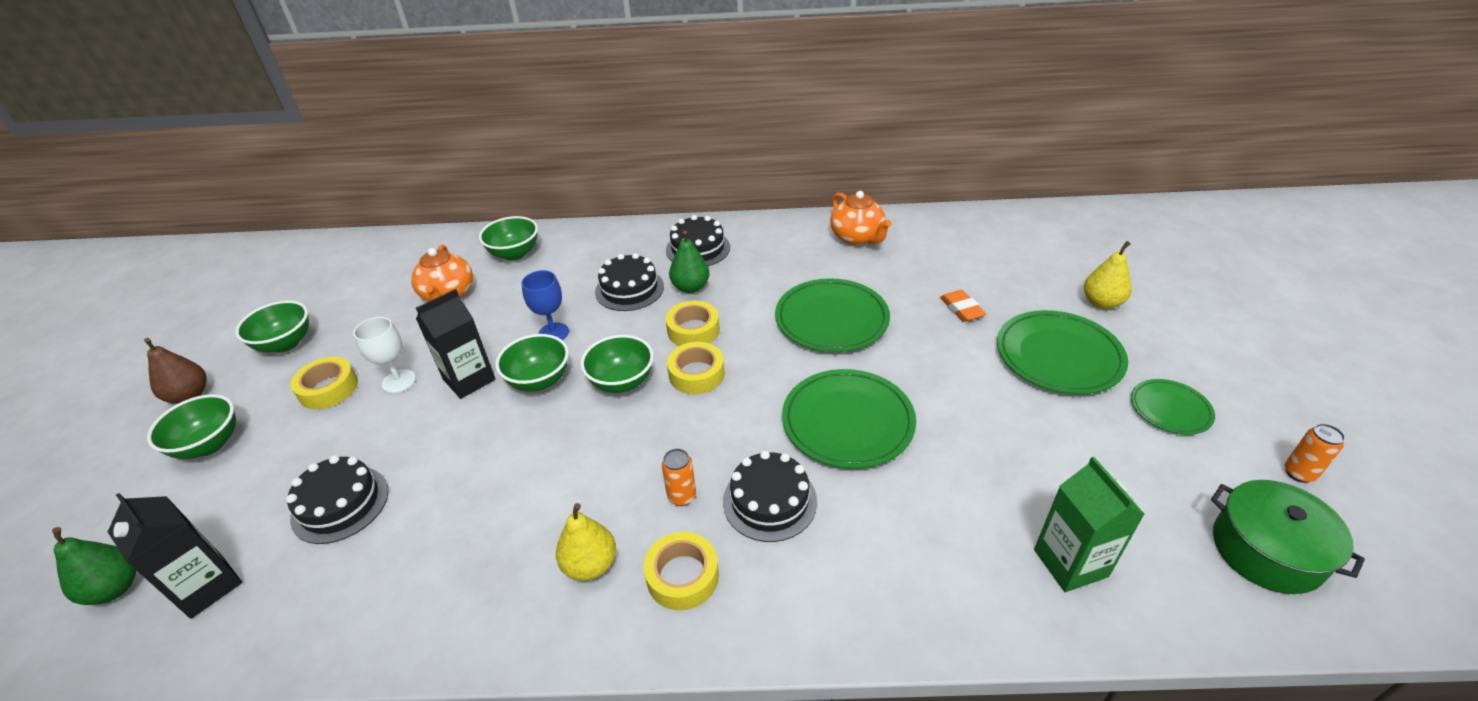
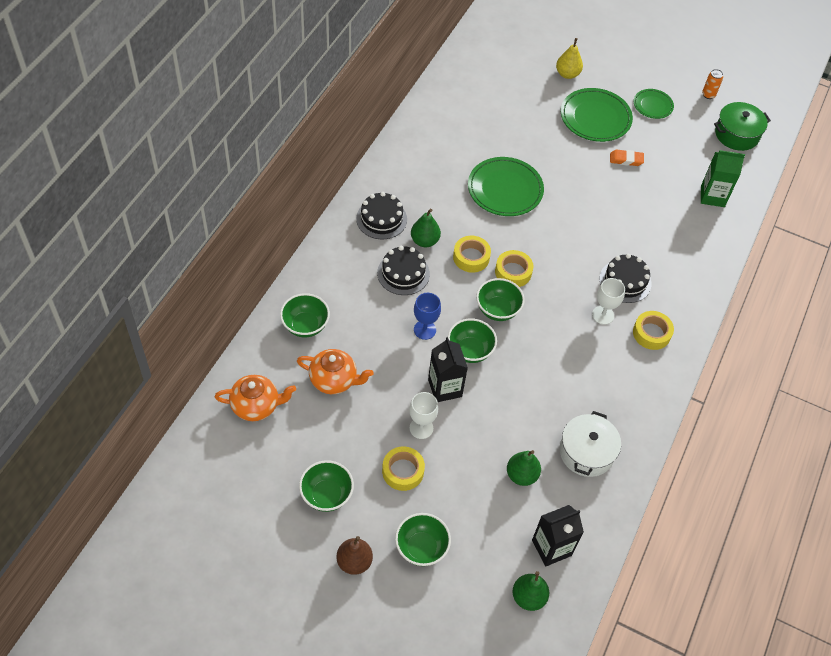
camera: 70 degrees left, 15 degrees up
(340, 504) = (521, 475): black cake -> green pear
(399, 569) = (586, 452): none -> white pot
(590, 565) = (626, 368): yellow pear -> none
(682, 496) = (603, 315): orange can -> white goblet
(847, 422) = (591, 225): green plate -> none
(857, 238) = (431, 135): orange teapot -> orange teapot (256, 406)
(961, 309) = (534, 130): orange eraser -> orange eraser (626, 160)

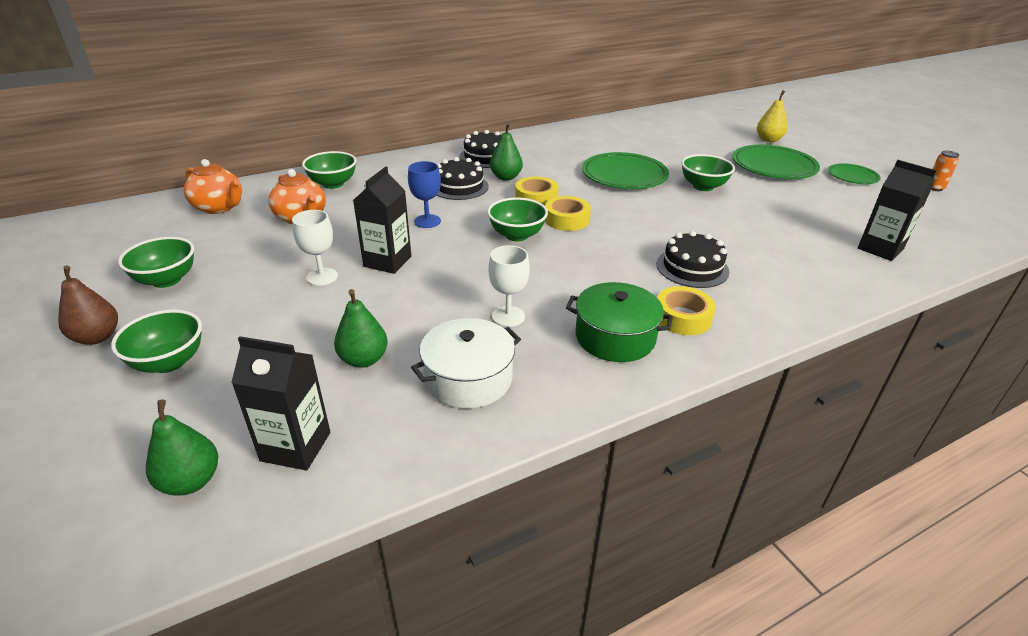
camera: 40 degrees right, 20 degrees down
(403, 471) = (255, 297): yellow tape -> none
(470, 351) = (450, 249): green bowl -> green bowl (703, 186)
(603, 315) = (633, 280): white goblet -> white goblet (508, 316)
(626, 160) = (784, 196): orange eraser -> none
(712, 196) = (880, 249): green carton -> black carton
(736, 134) = (955, 220): green pot -> green pot (615, 337)

